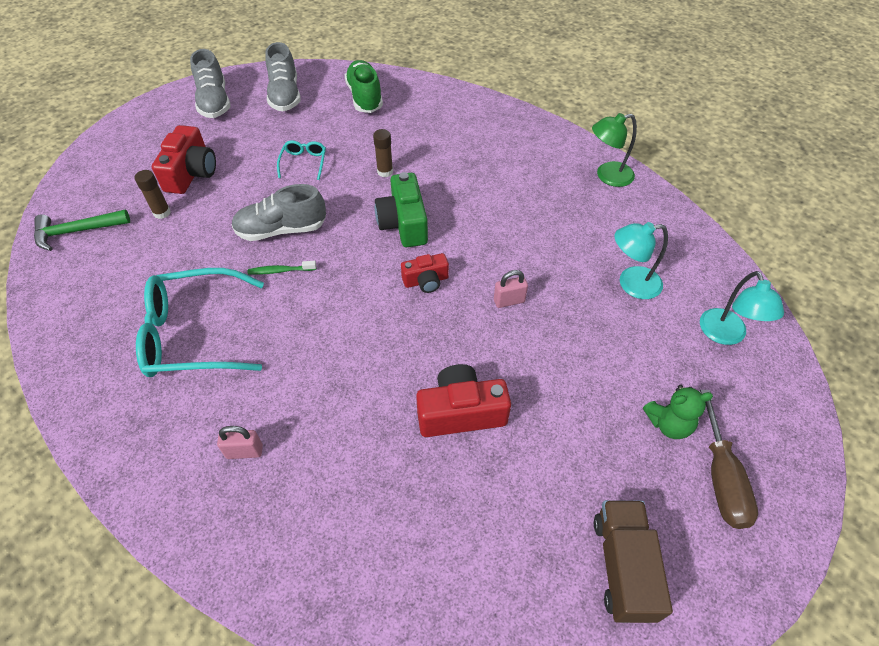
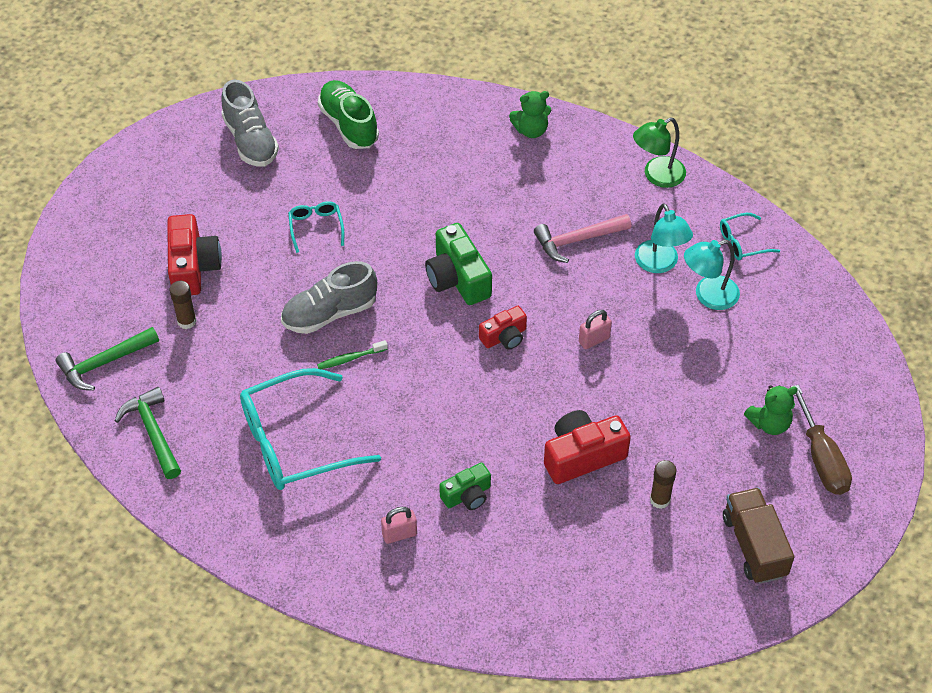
camera: 15 degrees left, 0 degrees up
(78, 298) = (153, 433): none -> green hammer
(214, 102) = (168, 167): grey shoe -> none
(329, 426) = (467, 495): none -> green camera
(385, 172) = (412, 220): brown glue stick -> brown glue stick (660, 500)
(509, 125) = (531, 130): none -> green teddy bear
(521, 213) = (578, 240): none -> pink hammer
(674, 244) = (742, 243): none -> turquoise glasses
(726, 335) = (807, 329): turquoise lamp -> turquoise lamp (660, 264)

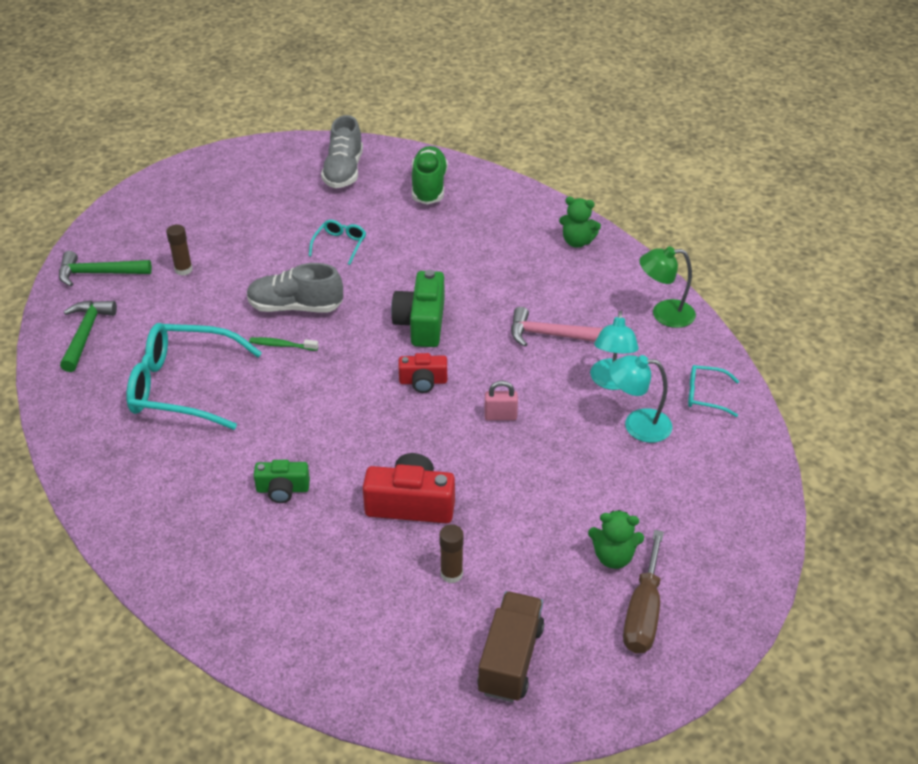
camera: 30 degrees right, 10 degrees down
(193, 267) = (223, 236): red camera -> none
(399, 534) = (199, 493): pink padlock -> none

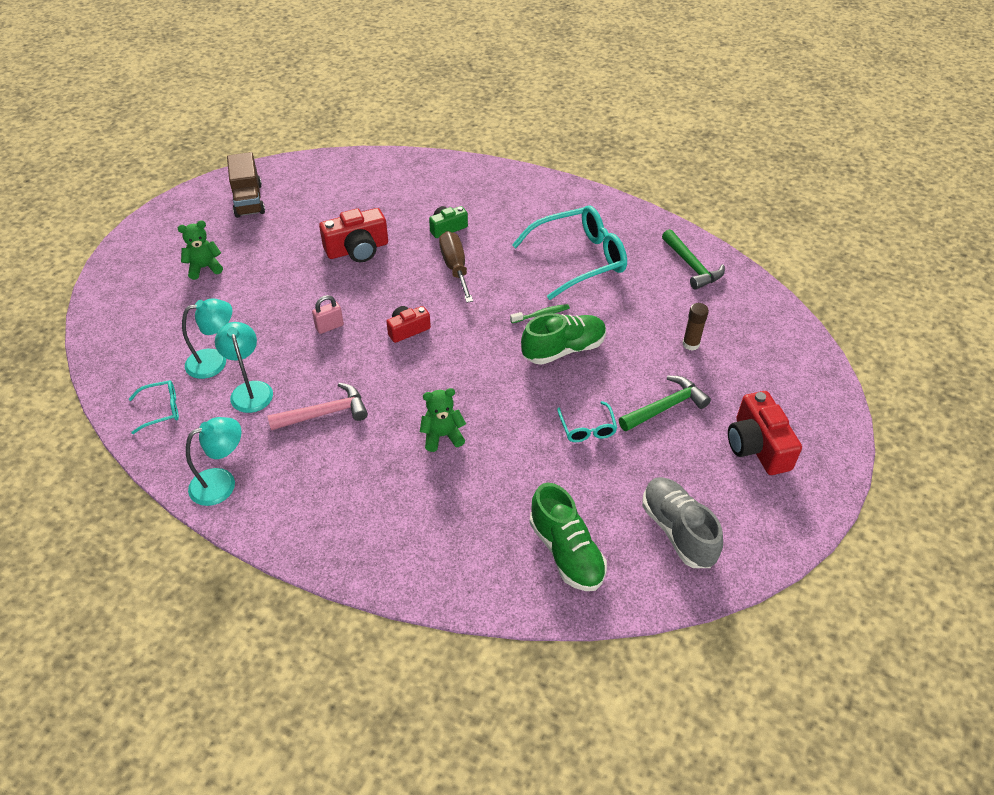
camera: 150 degrees right, 5 degrees up
(99, 273) = (750, 313): green hammer -> green hammer (665, 407)
(230, 191) = (757, 446): none -> red camera
(295, 307) = (563, 349): grey shoe -> green shoe
(421, 323) = (446, 378): green camera -> none
(451, 574) = (306, 224): brown glue stick -> none
(577, 242) = (351, 542): green teddy bear -> green teddy bear (442, 436)
(643, 612) = (175, 246): brown screwdriver -> brown screwdriver (455, 268)
(664, 314) = (222, 482): green lamp -> turquoise lamp

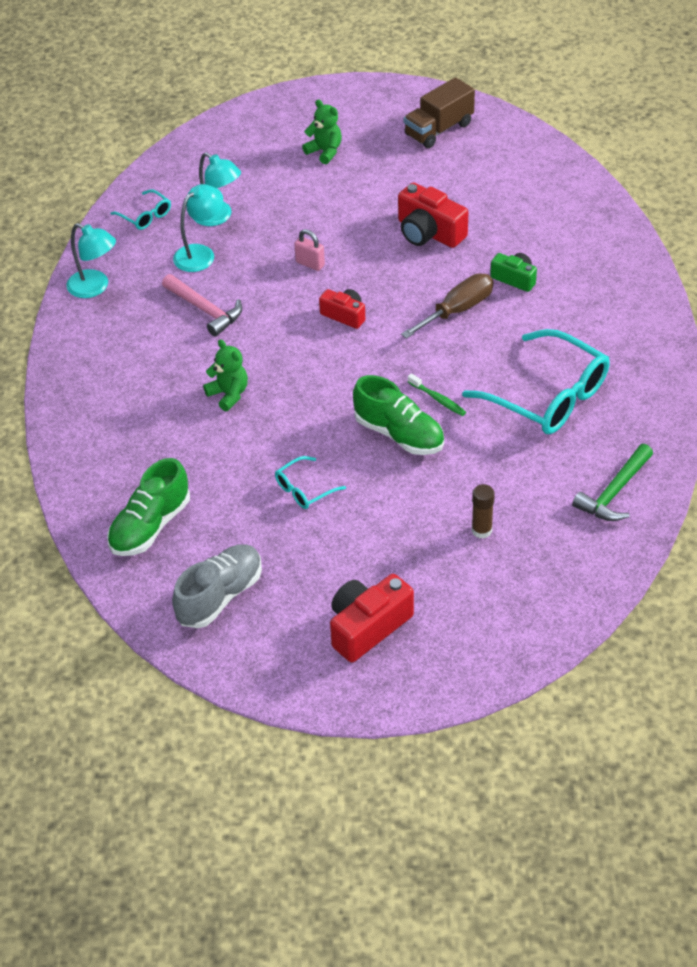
camera: 65 degrees right, 0 degrees up
(665, 407) = (373, 538): green hammer -> none

